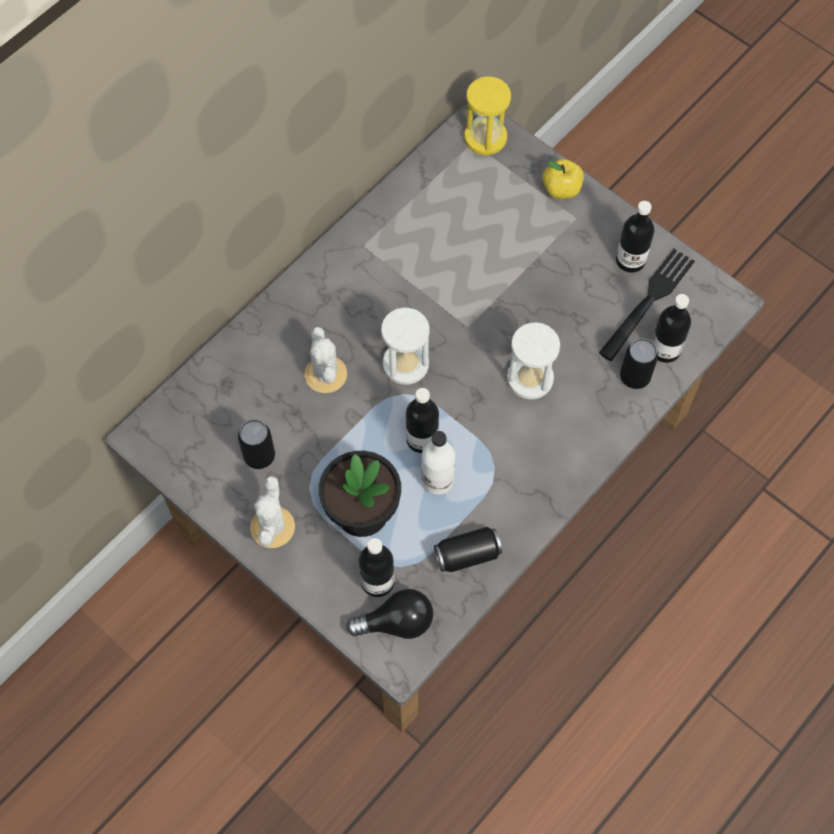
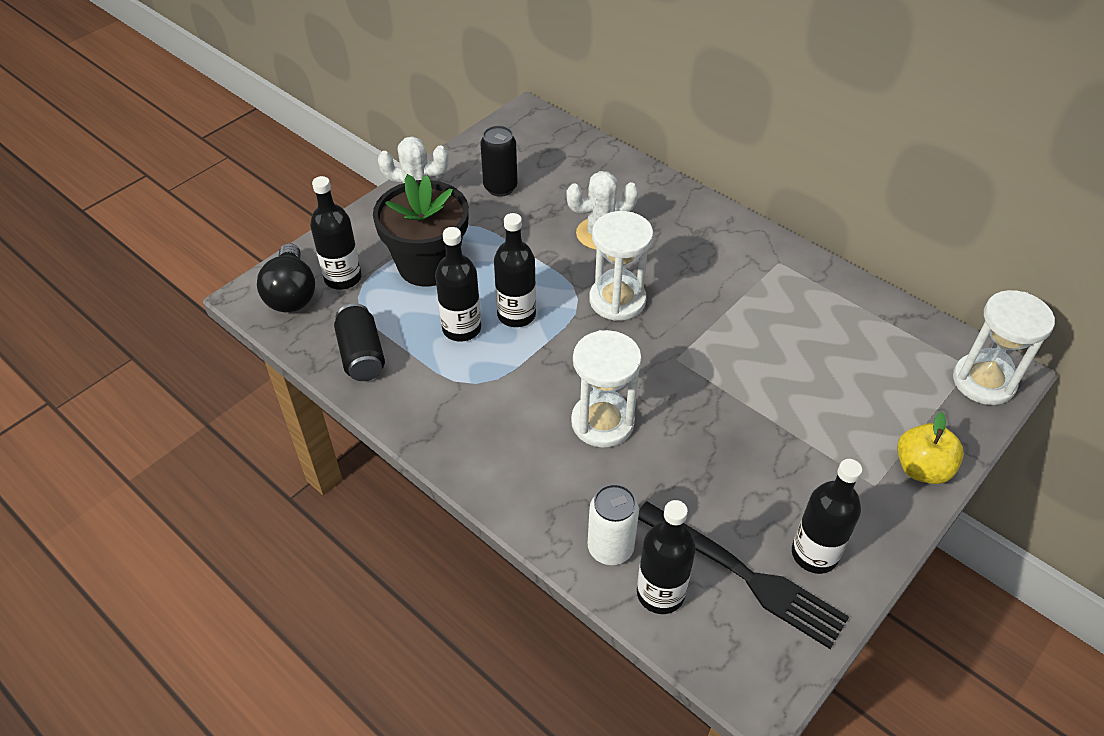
camera: 90 degrees right, 15 degrees down
(437, 480) = (461, 328): white bottle -> black bottle
(485, 138) = (983, 381): yellow hourglass -> white hourglass
(634, 377) = (610, 548): black can -> white can

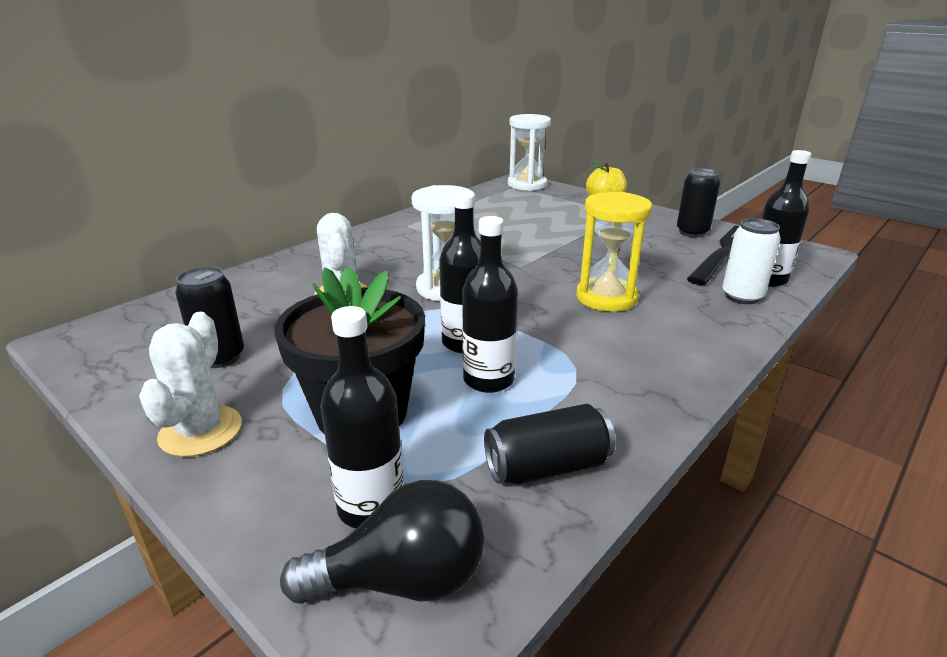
camera: 90 degrees left, 20 degrees down
(602, 422) = (606, 298): white hourglass -> yellow hourglass
(814, 554) = (692, 232): black bottle -> black can

